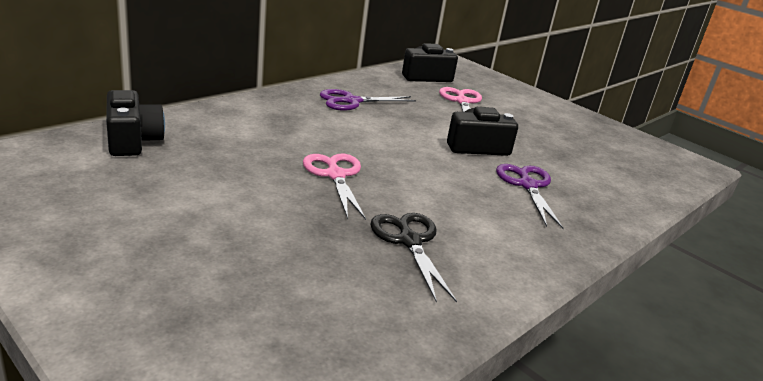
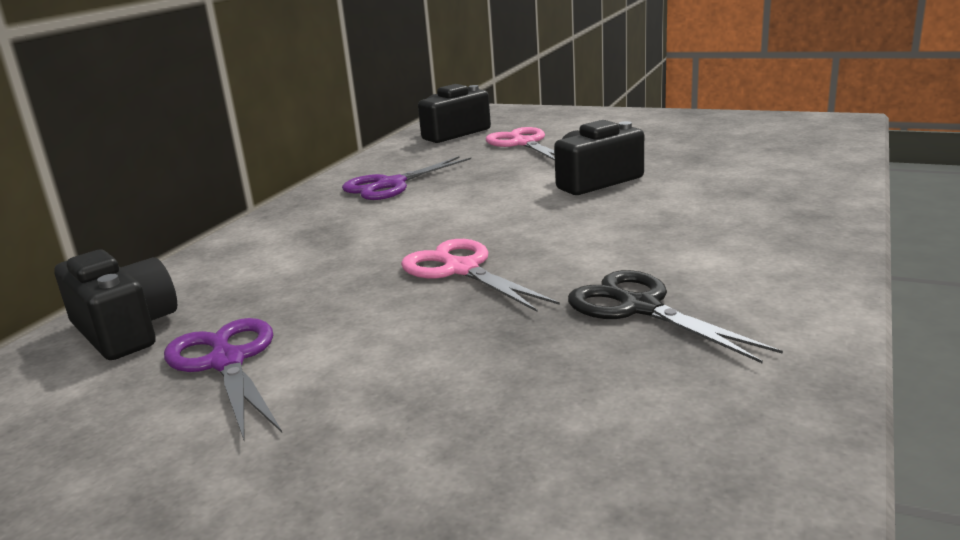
camera: 15 degrees left, 5 degrees down
(527, 185) = (699, 199): purple scissors -> purple scissors (227, 362)

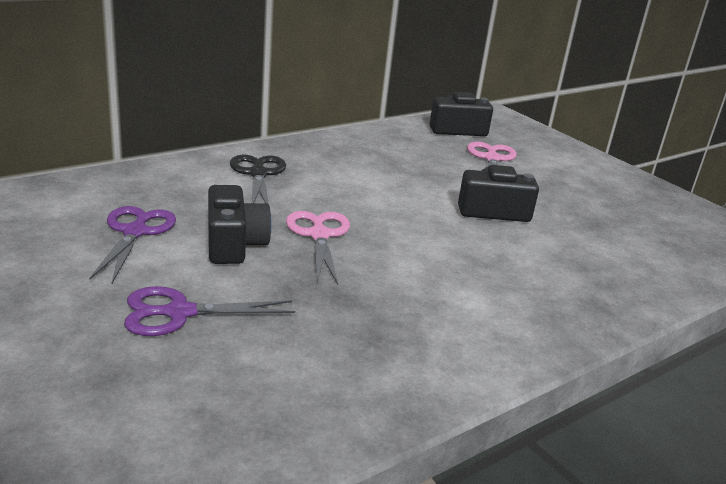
camera: 25 degrees right, 5 degrees up
(125, 330) = (113, 189): black camera -> black camera (234, 244)
(391, 185) = (362, 155): purple scissors -> purple scissors (180, 313)
(640, 308) = (381, 311): black scissors -> black scissors (258, 174)

